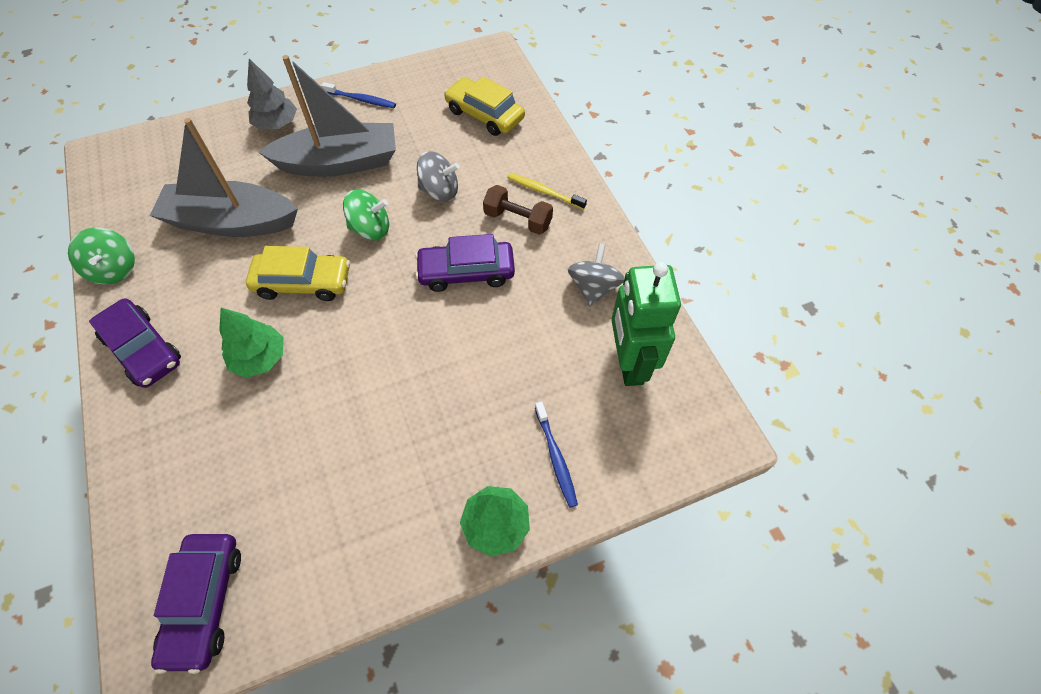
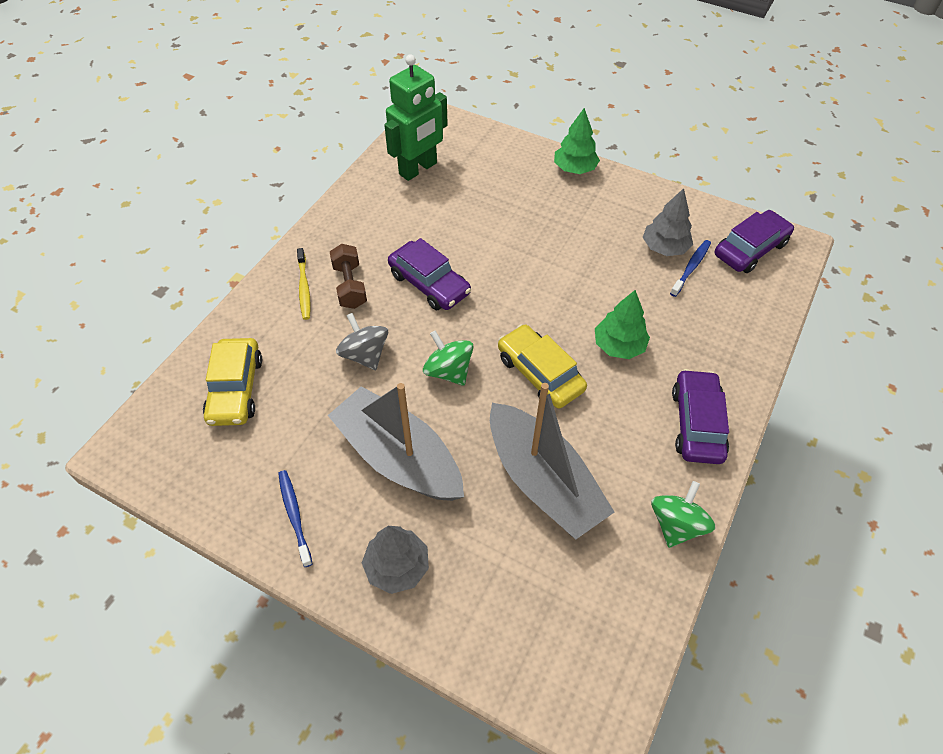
camera: 130 degrees left, 5 degrees down
(302, 507) = (664, 248): none -> grey tree
(556, 457) = (512, 167): blue toothbrush -> blue toothbrush (691, 267)
(593, 288) = (375, 212): grey spinning top -> none

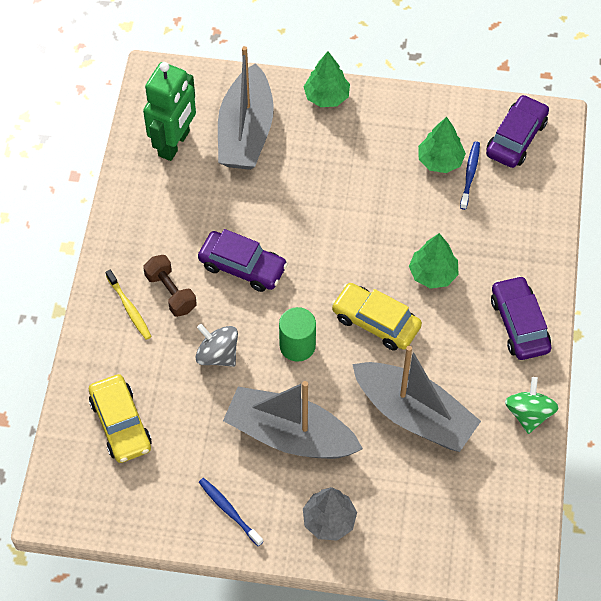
camera: 20 degrees left, 5 degrees up
(448, 371) = (297, 346): green spinning top -> green cylinder
(487, 176) = (246, 132): none -> grey boat
(664, 248) = (440, 161): grey tree -> green tree

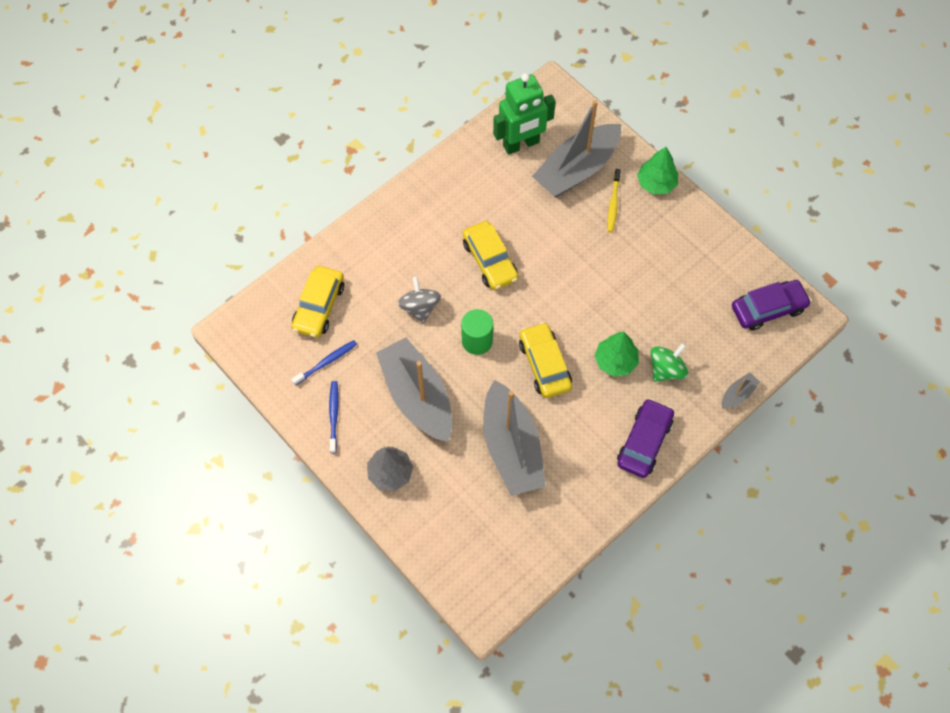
camera: 40 degrees right, 5 degrees up
(129, 308) = (392, 235): yellow toothbrush -> yellow toothbrush (613, 204)
(171, 292) = (427, 244): brown dumbbell -> none
(242, 267) = (490, 260): purple car -> yellow car
(440, 161) = (695, 285): green tree -> none
(470, 174) = (708, 310): blue toothbrush -> blue toothbrush (326, 362)
(528, 414) = (591, 509): green spinning top -> green spinning top (666, 369)
(557, 227) = (738, 394): none -> grey boat

